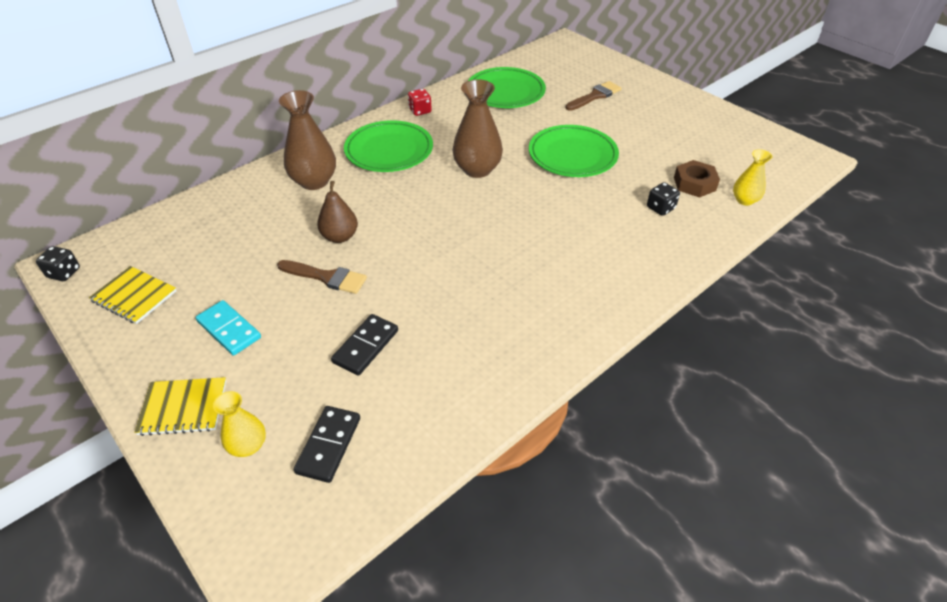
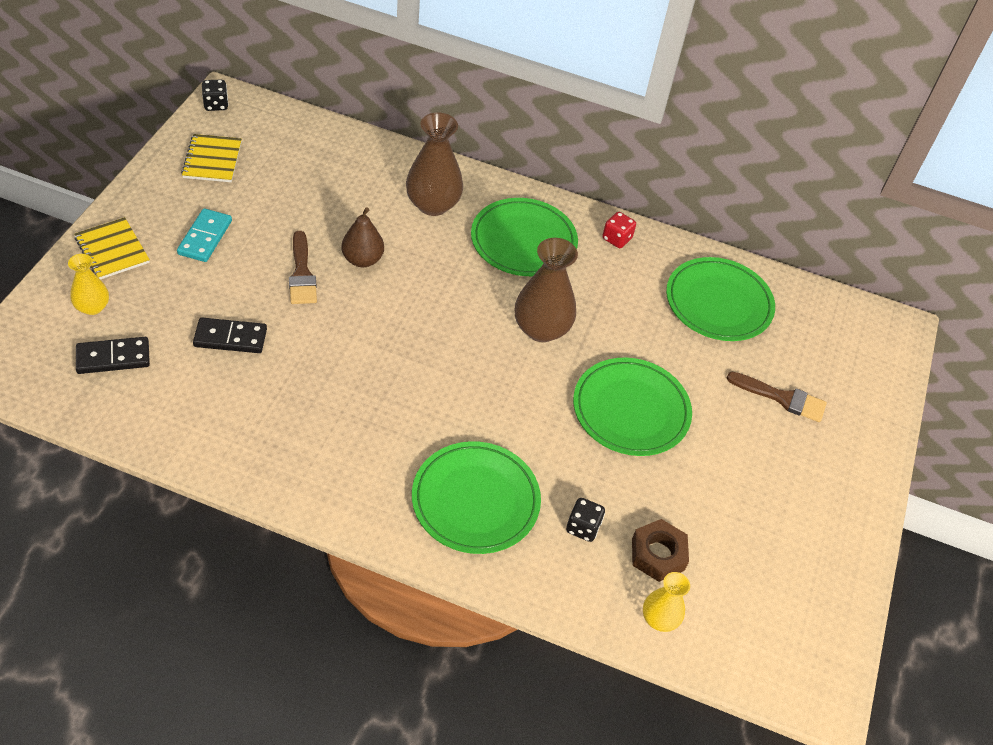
camera: 55 degrees right, 5 degrees up
(616, 251) = (475, 500): none -> green plate

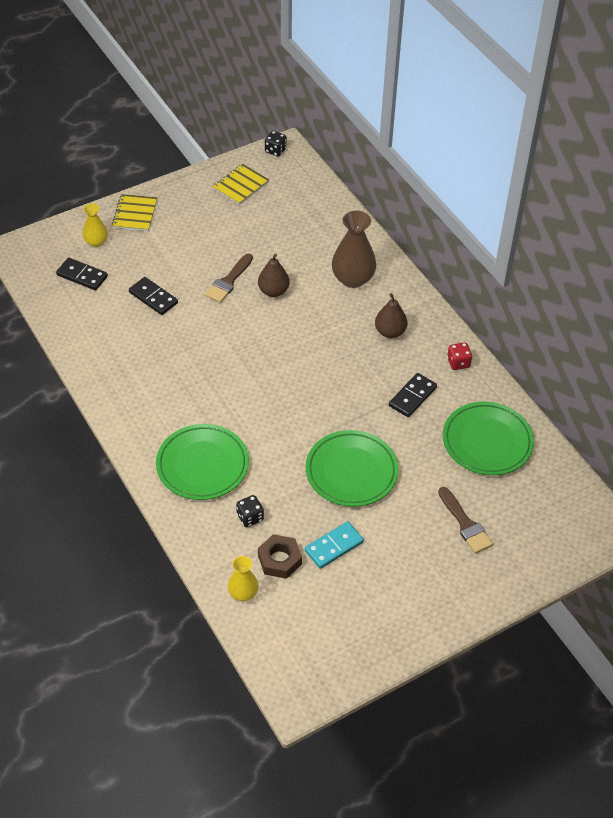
camera: 45 degrees right, 0 degrees up
(205, 237) = (193, 231): turquoise domino -> turquoise domino (334, 546)
(523, 241) = (390, 332): green plate -> brown pear
(541, 329) = (344, 391): brown vase -> none
(609, 297) = (412, 396): none -> black domino

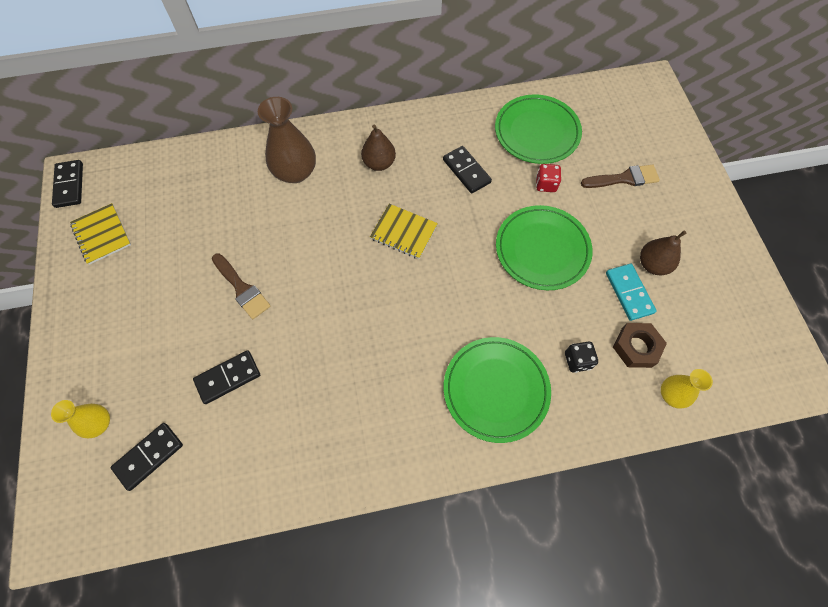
camera: 70 degrees left, 15 degrees up
(135, 214) = (78, 363): yellow notebook -> yellow notebook (403, 232)
(273, 291) = (278, 248): brown pear -> brown pear (653, 264)
(275, 150) = (69, 185): black dice -> black domino
(458, 363) = (438, 123): red dice -> red dice (545, 184)

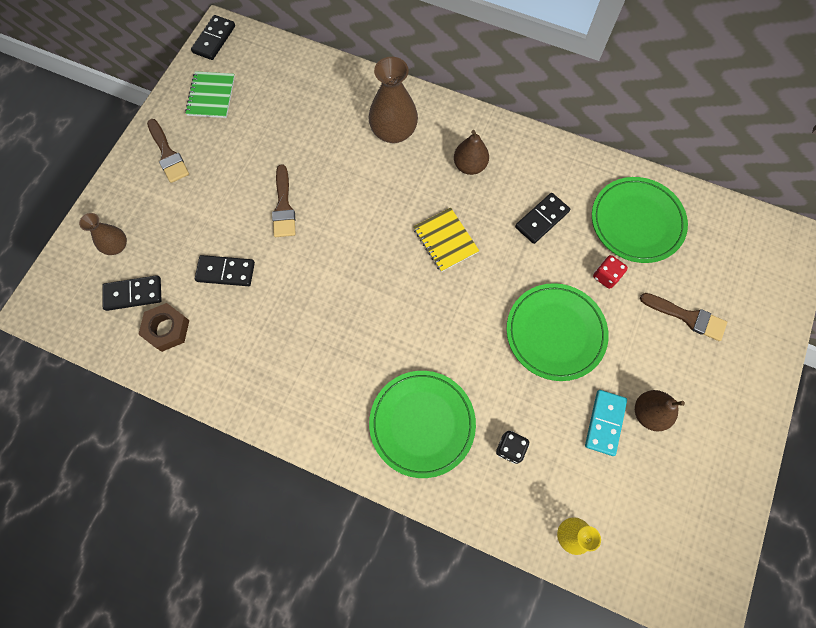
camera: 35 degrees right, 5 degrees up
(94, 309) = (168, 154): none -> brown brush
(99, 423) = (117, 246): yellow vase -> brown vase
(102, 235) = (211, 96): yellow notebook -> green notebook
(466, 171) = (541, 219): black domino -> black domino turned 45 degrees clockwise
(636, 347) = (572, 473): brown nut -> brown nut (167, 329)

